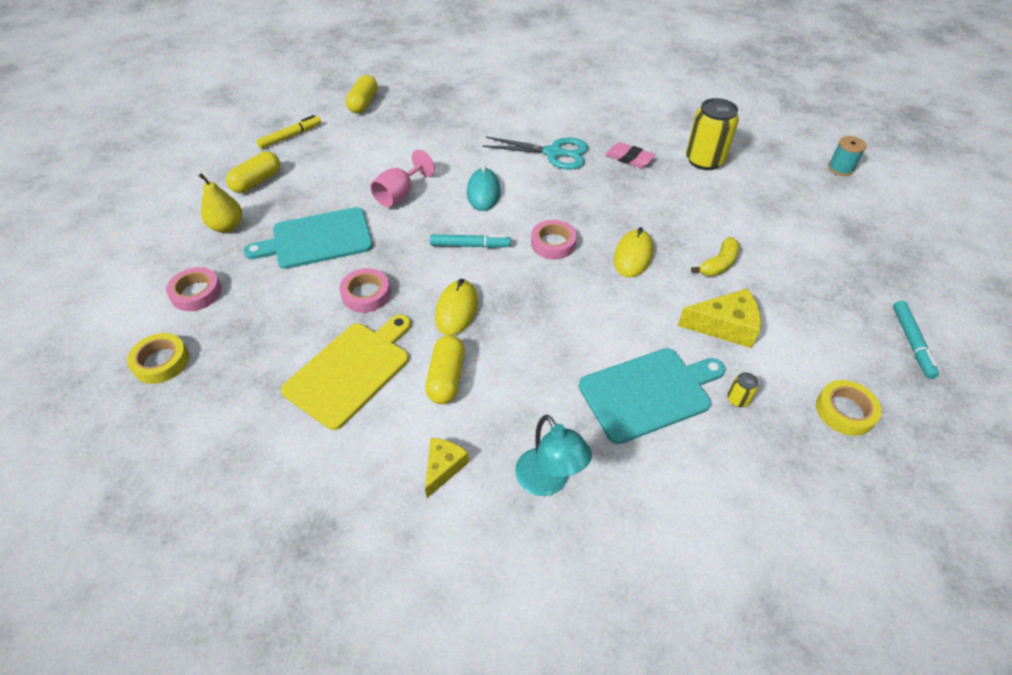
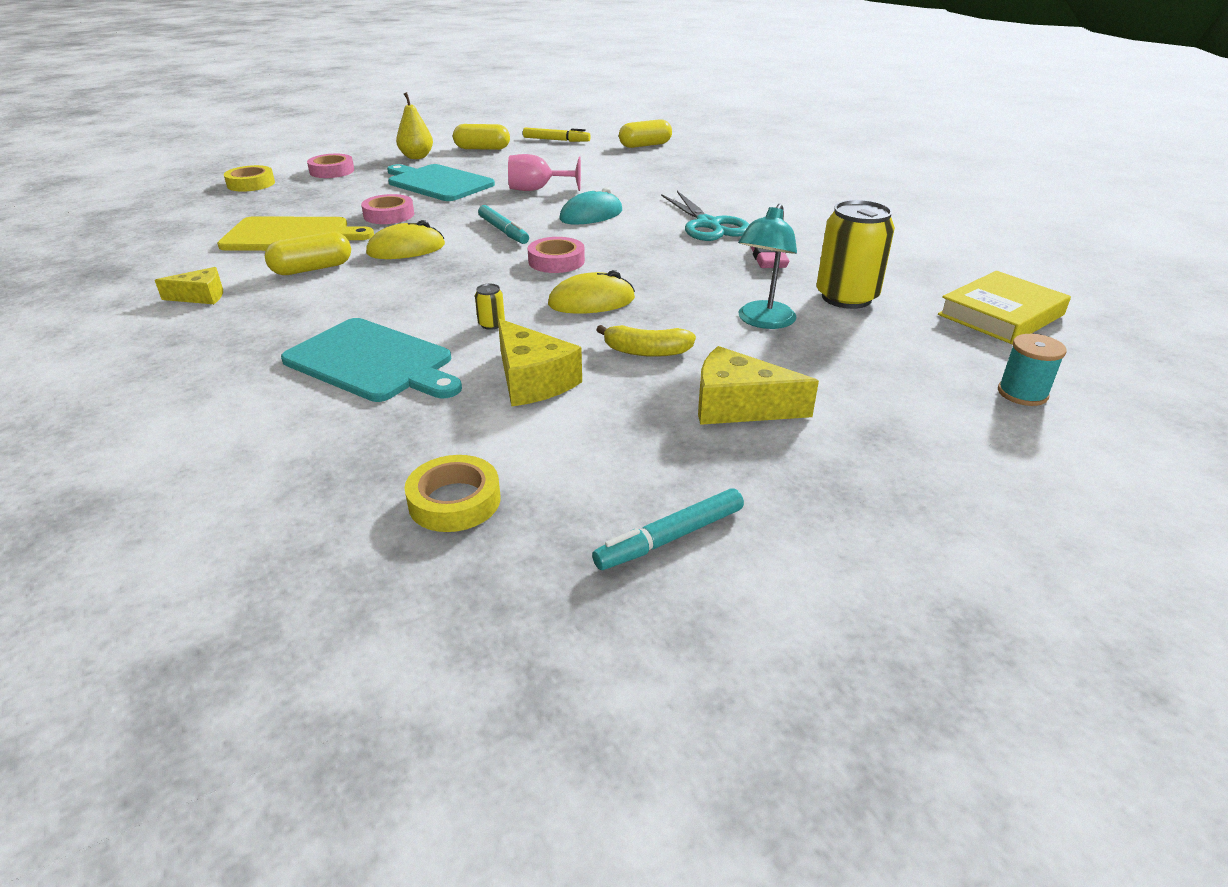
camera: 55 degrees right, 15 degrees down
(548, 482) = (209, 343): turquoise lamp -> turquoise lamp (763, 321)
(738, 399) = (408, 416): yellow can -> yellow can (491, 324)
(761, 127) = (1001, 315): none -> yellow book
(802, 261) = (738, 406): none -> yellow cheese

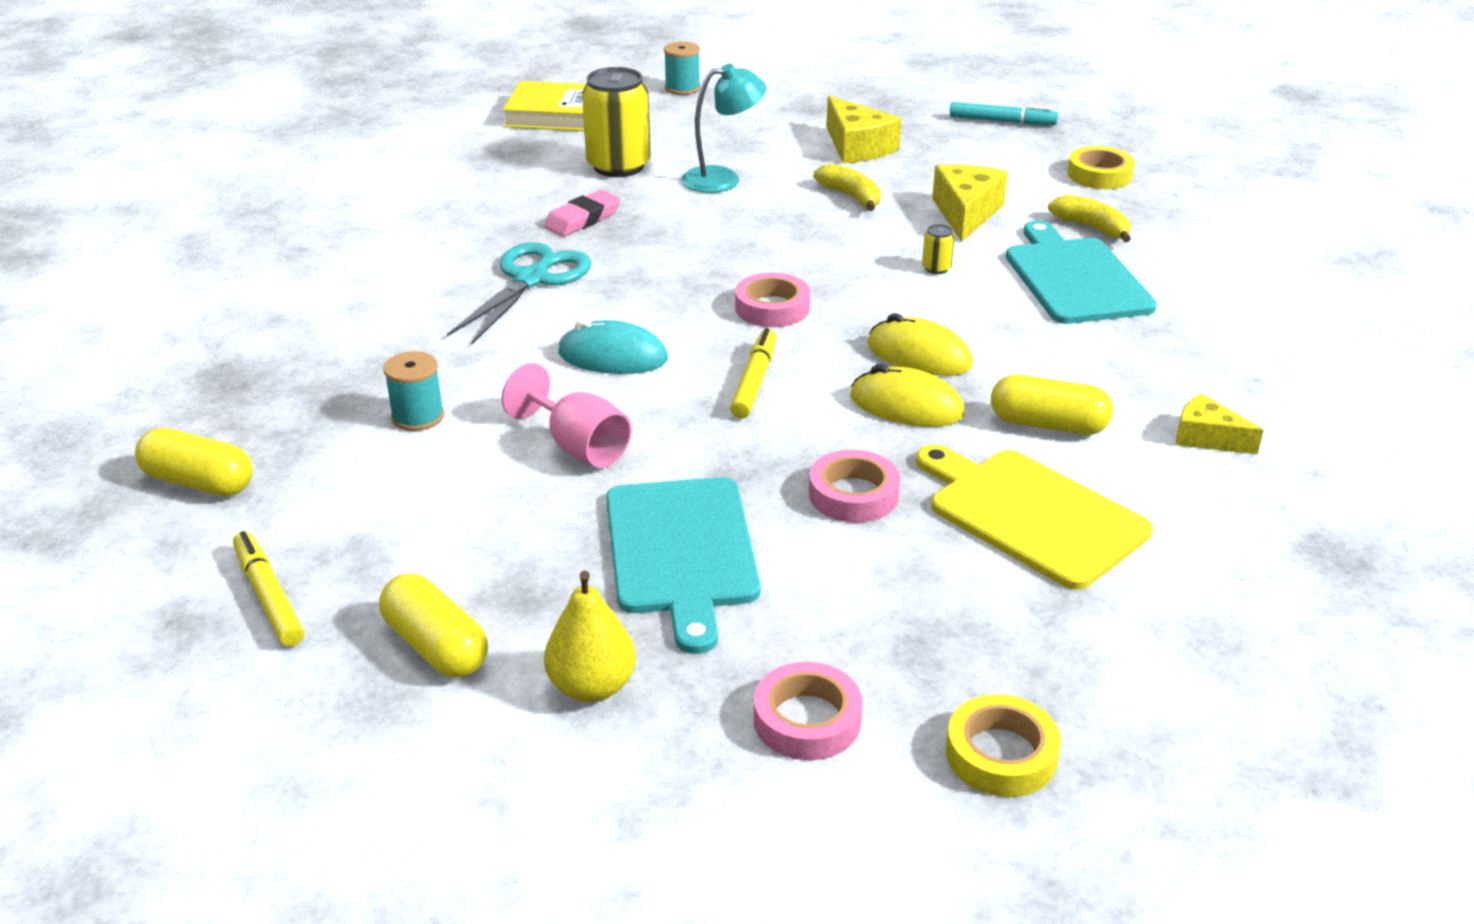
camera: 135 degrees left, 0 degrees up
(400, 419) = (1092, 228): none -> yellow banana
(503, 231) = (754, 381): turquoise marker -> yellow marker
(591, 302) = (818, 250): yellow mouse -> yellow mouse (919, 355)
(621, 176) = (417, 416): none -> turquoise spool

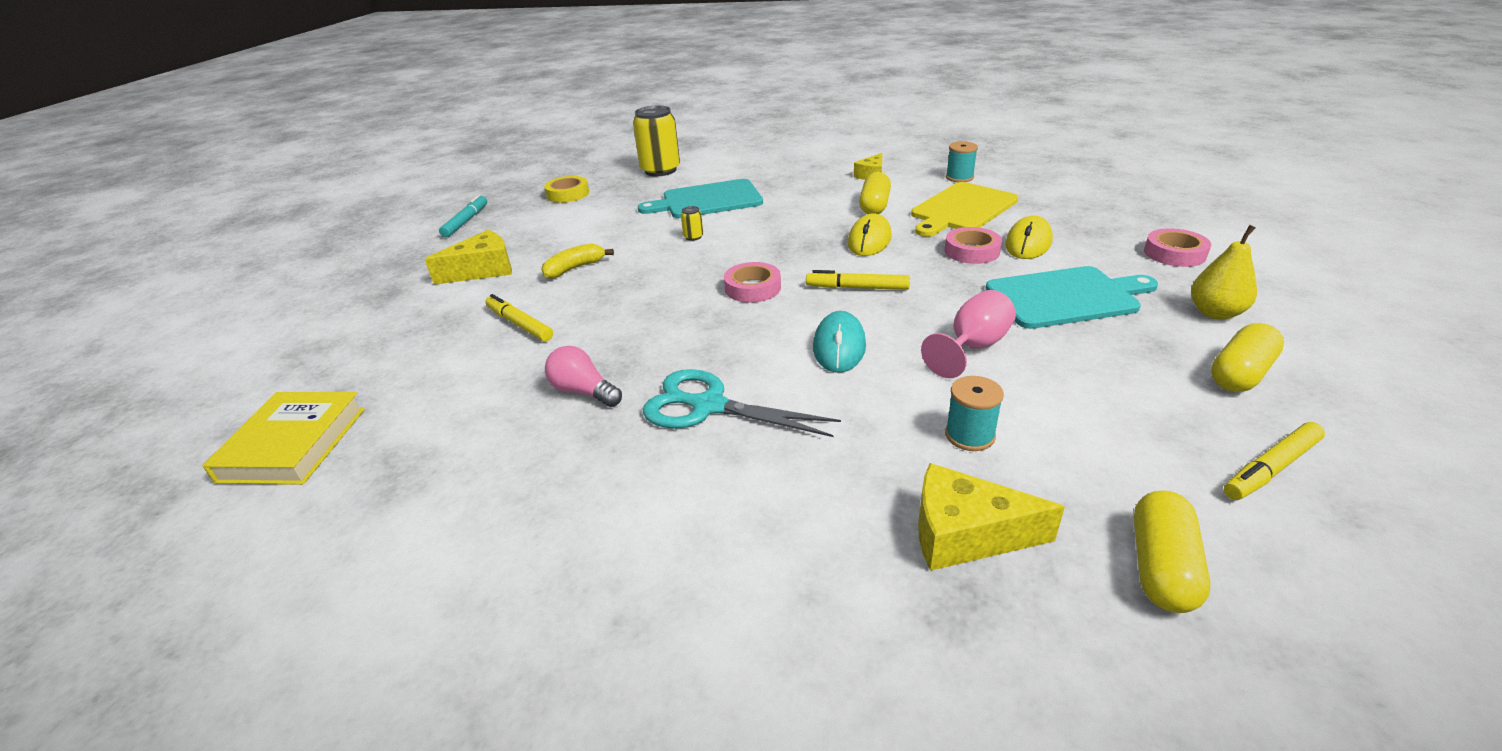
camera: 90 degrees left, 0 degrees up
(583, 219) = (583, 392): pink eraser -> pink light bulb
(618, 166) = (465, 384): yellow can -> yellow can (660, 170)
(682, 88) = (282, 364): turquoise spool -> turquoise spool (959, 177)
(723, 179) = (520, 324): turquoise lamp -> yellow marker
(919, 355) = (809, 239): yellow mouse -> yellow mouse (1028, 243)
(966, 213) = (613, 230): yellow cheese -> yellow cheese (965, 534)
(1001, 754) = (1150, 213): yellow tape -> none
(1092, 228) = (642, 196): yellow banana -> none

